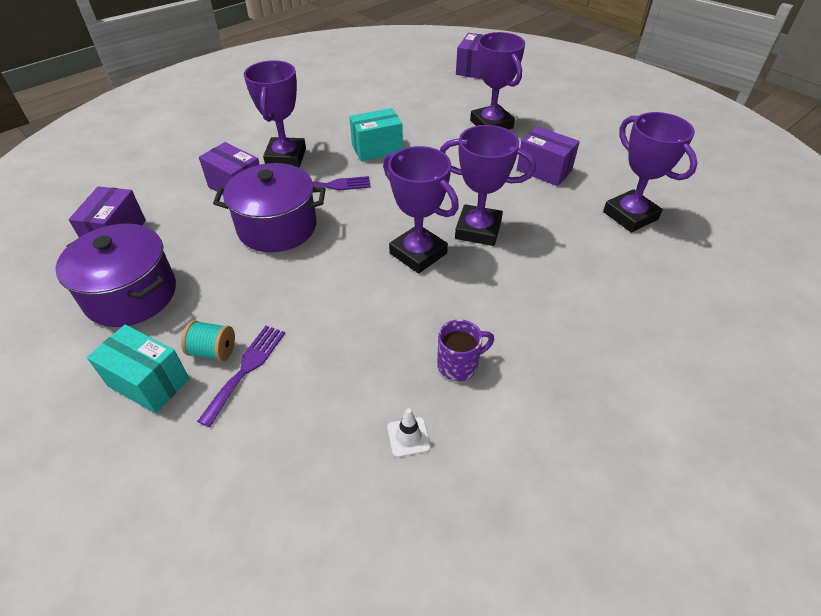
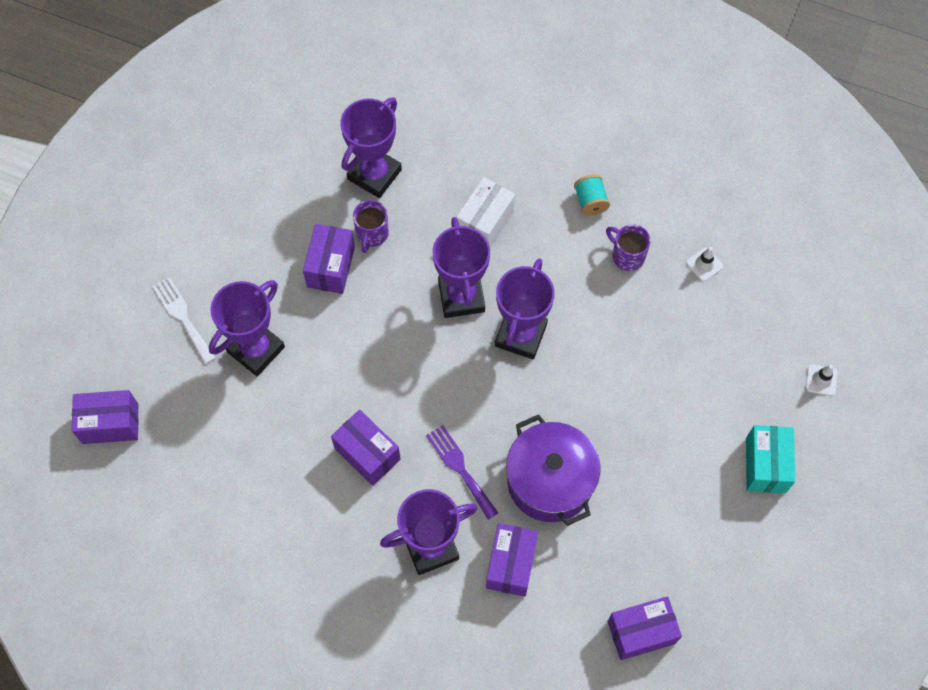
camera: 115 degrees left, 20 degrees up
(131, 295) = (699, 551): purple pot -> none
(182, 493) = (821, 380): none -> white traffic cone
(213, 351) = (713, 438): turquoise spool -> turquoise spool (590, 201)
(246, 369) = (714, 402): purple fork -> none
(377, 149) = (367, 454): turquoise box -> purple box
(534, 104) = (183, 317): none -> white fork
(549, 268) = (485, 223): none -> white box
(566, 198) = (372, 234): none -> purple mug

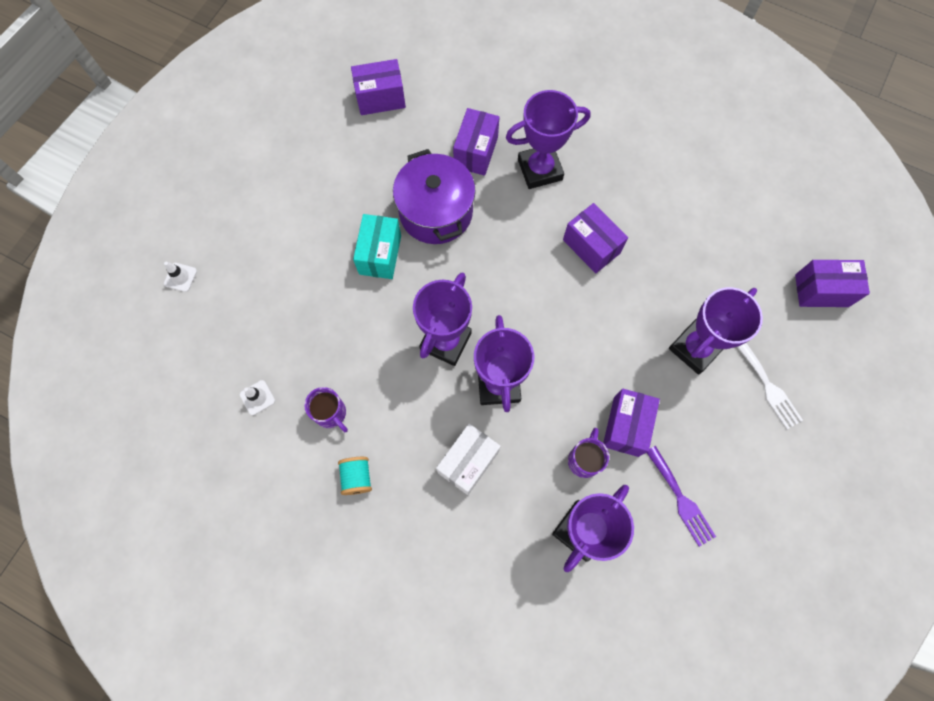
camera: 175 degrees left, 5 degrees up
(460, 468) = (511, 228): purple fork -> purple fork (681, 499)
(765, 465) = (251, 210): turquoise box -> turquoise box (380, 254)

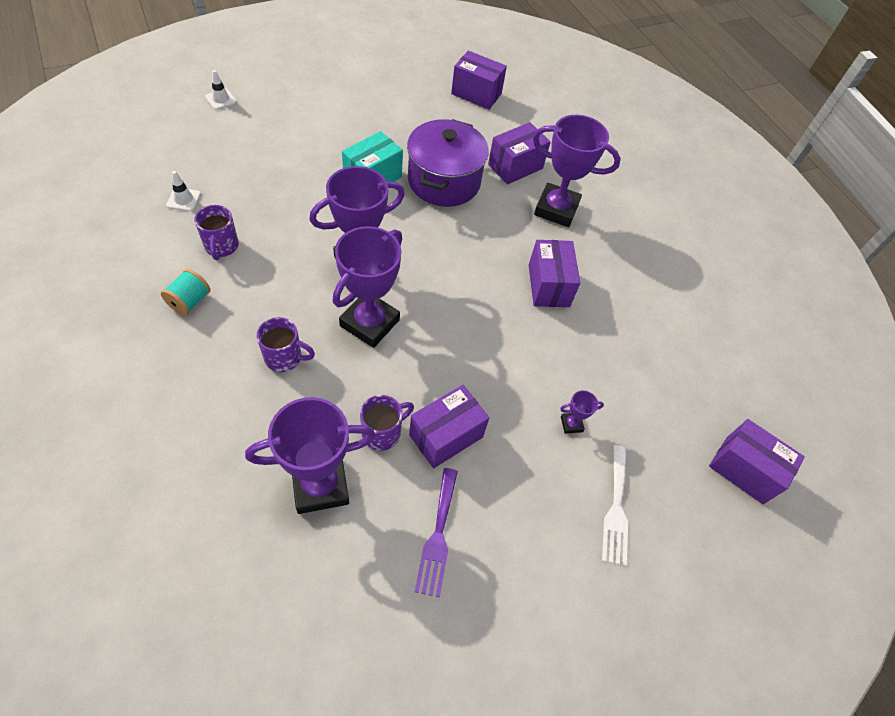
camera: 30 degrees right, 15 degrees down
(468, 462) = (284, 357): white box -> purple mug
(695, 348) = (571, 424): purple trophy -> purple trophy, size x0.42

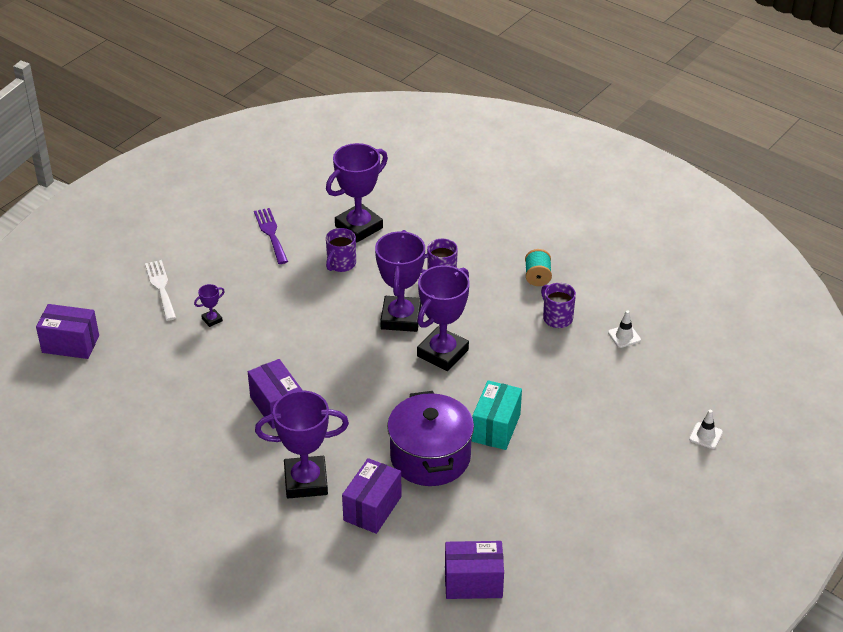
camera: 160 degrees right, 15 degrees down
(446, 436) = (297, 279): purple box -> none

